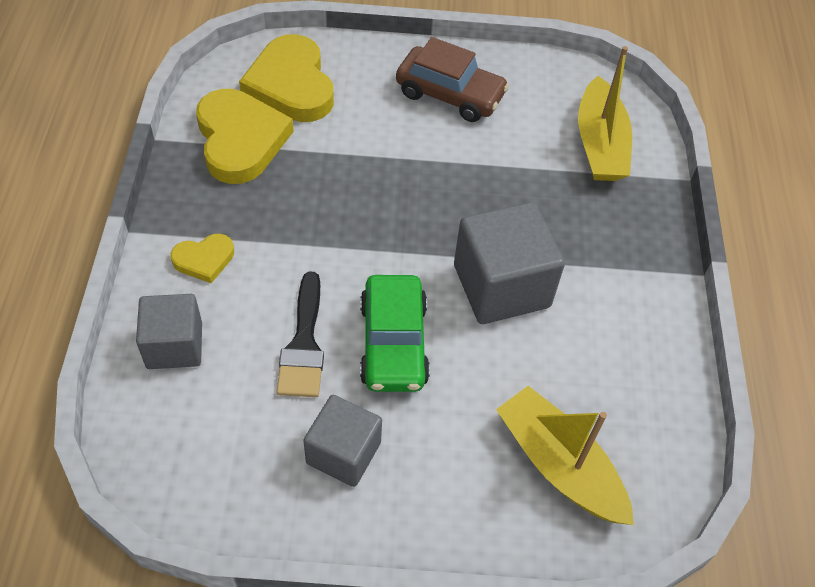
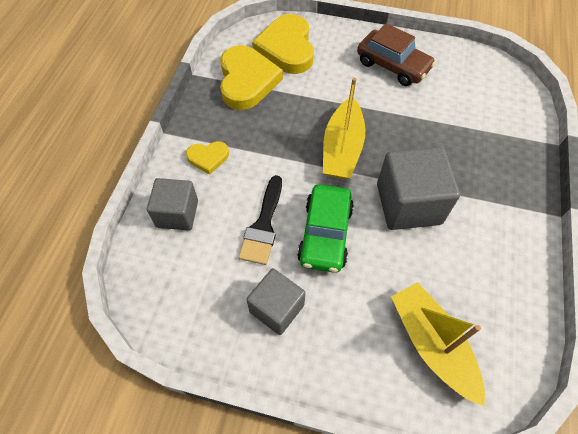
camera: 15 degrees right, 5 degrees up
(600, 144) = (495, 111): yellow boat -> yellow boat (342, 149)

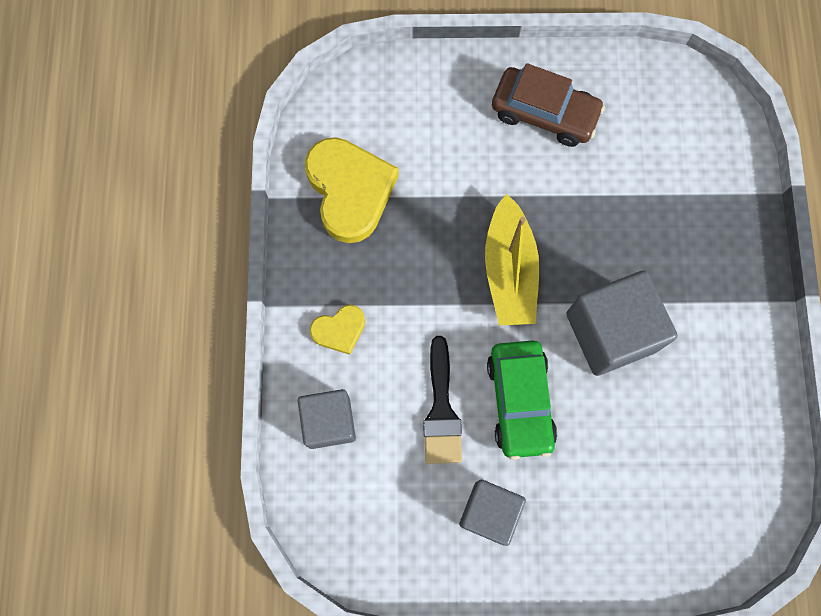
camera: 15 degrees left, 15 degrees up
(287, 48) = (388, 118): yellow heart -> none
(431, 344) = (672, 507): yellow boat -> none

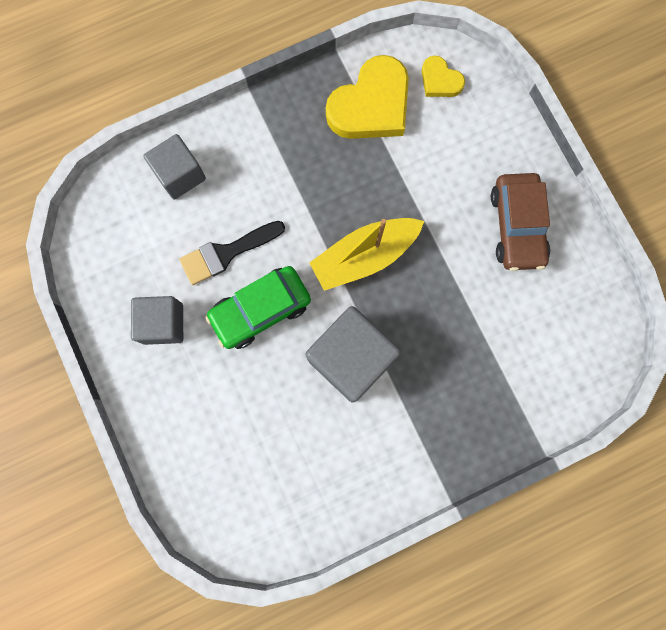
camera: 65 degrees right, 5 degrees up
(339, 330) = (254, 149): yellow heart -> yellow heart (440, 80)

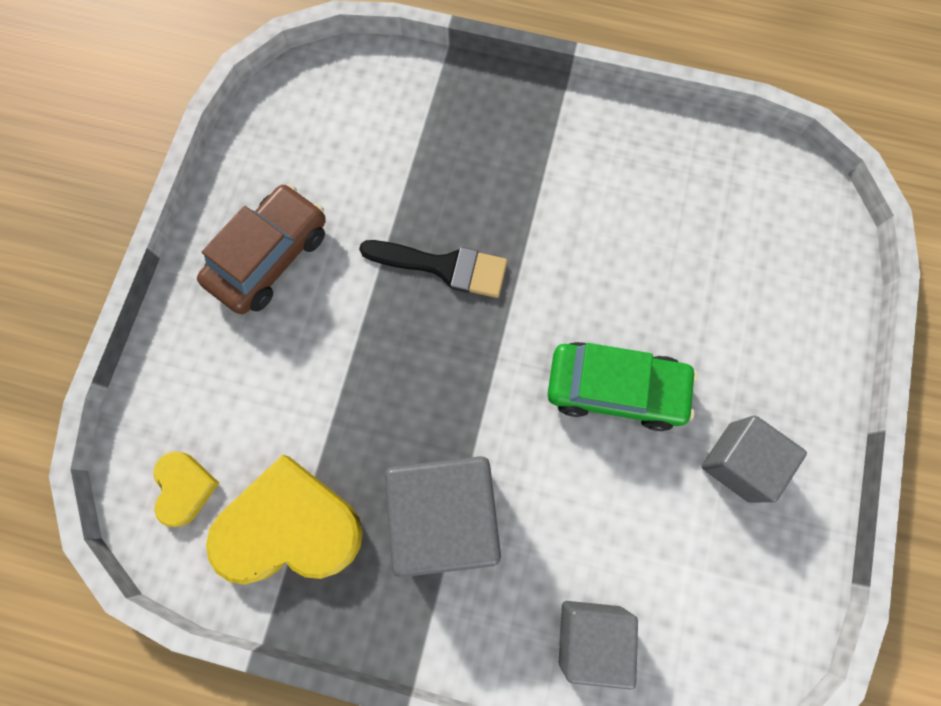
camera: 140 degrees left, 5 degrees down
(226, 253) = (606, 485): black brush -> black brush (444, 267)
(351, 358) = (558, 264): grey cube -> grey cube (445, 514)
(364, 256) = (454, 355): yellow boat -> none

